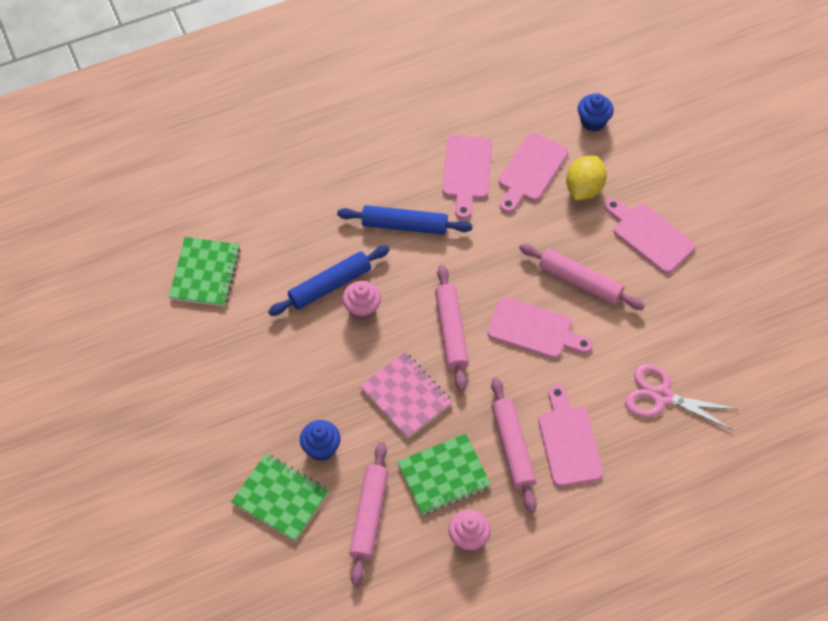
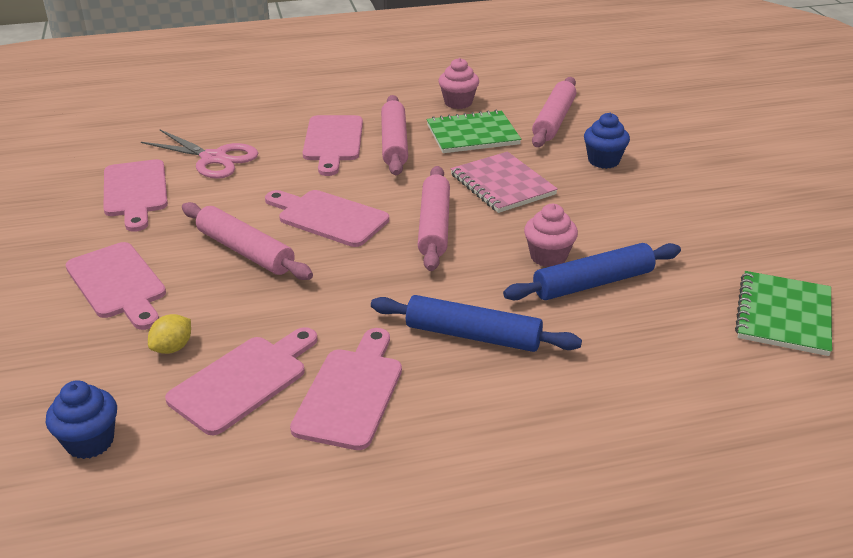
camera: 170 degrees left, 25 degrees down
(280, 498) = (646, 137): green notebook -> none
(584, 188) = (172, 348): yellow lemon -> yellow lemon, size x0.58
(700, 339) = (135, 192): none -> pink cutting board

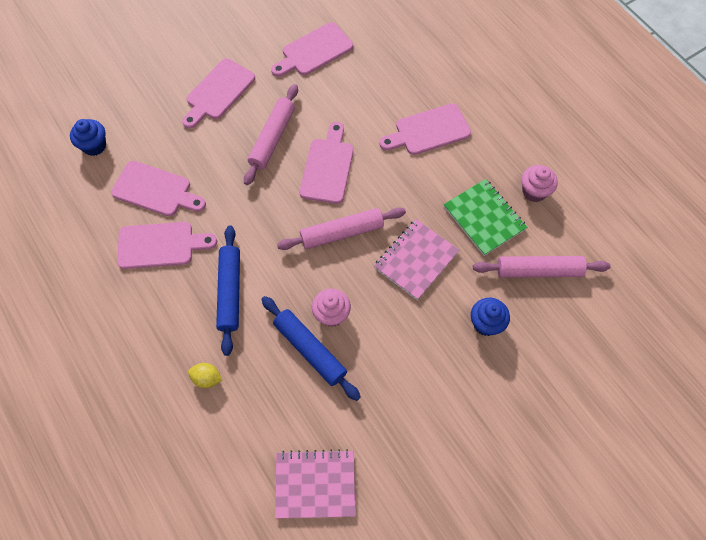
camera: 70 degrees right, 30 degrees up
(172, 348) = (172, 145): yellow lemon -> yellow lemon (207, 378)
(214, 158) = (372, 72): pink scissors -> none
(394, 143) = (445, 170): pink rolling pin -> none
(783, 315) = (315, 484): green notebook -> pink notebook

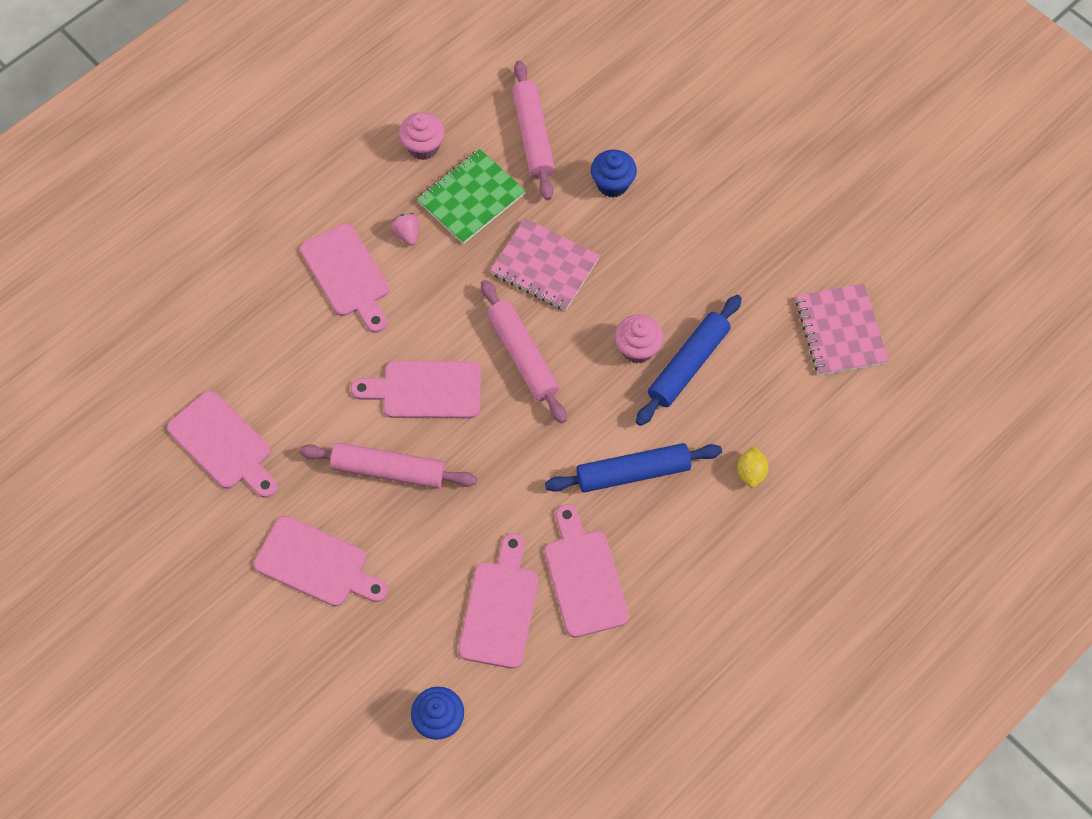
camera: 100 degrees left, 0 degrees up
(457, 171) = (407, 234): none -> pink strawberry

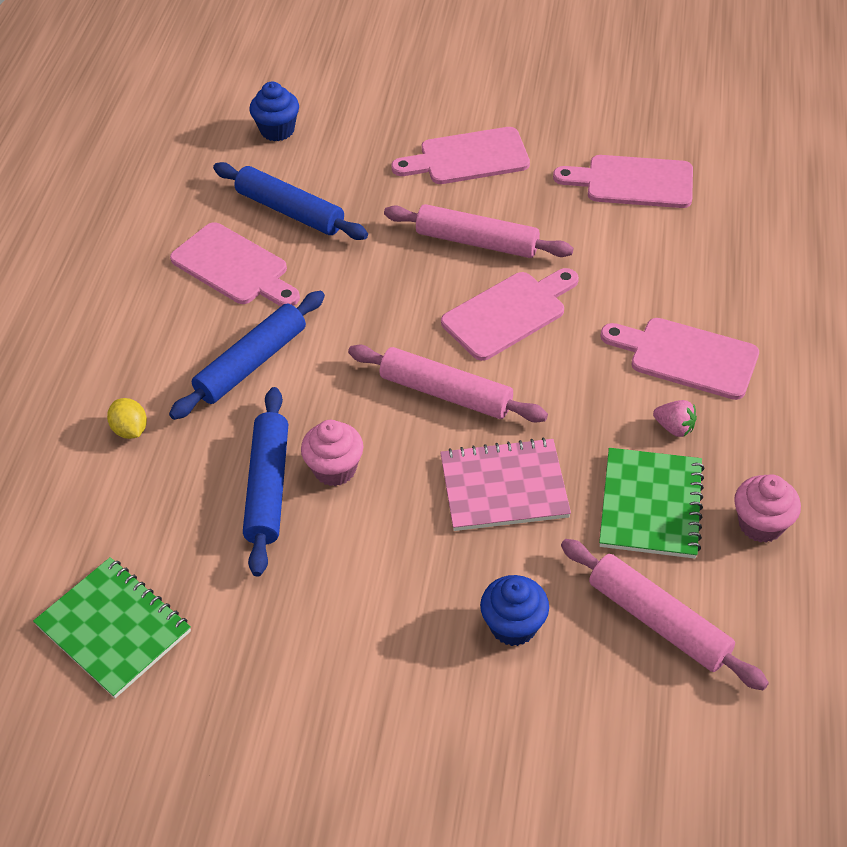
camera: 145 degrees right, 15 degrees down
(389, 470) = (477, 242): pink rolling pin -> pink rolling pin turned 45 degrees clockwise
(500, 608) = (290, 211): pink cutting board -> blue rolling pin
(840, 331) = (114, 628): pink notebook -> green notebook

